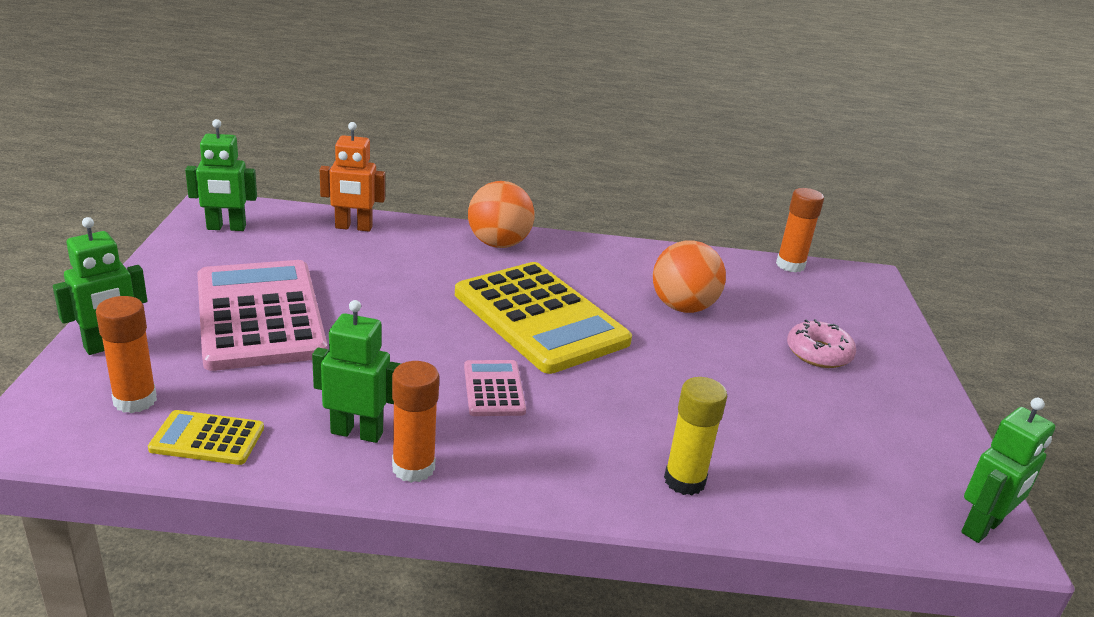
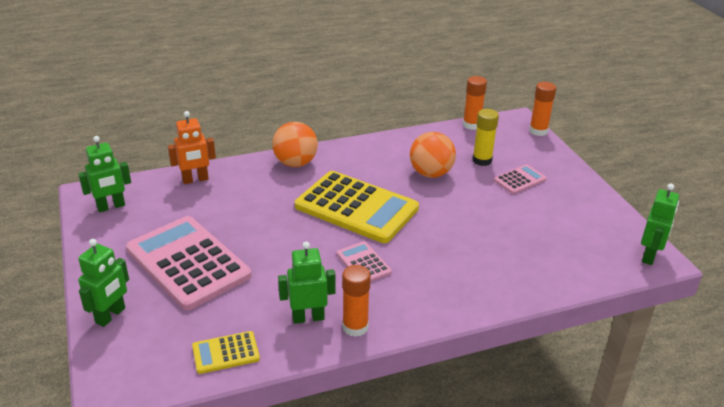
camera: 20 degrees left, 5 degrees up
(135, 400) = (160, 345): orange glue stick -> orange glue stick (538, 131)
(684, 481) = (498, 282): yellow glue stick -> yellow glue stick (482, 160)
(818, 353) = (520, 180): pink donut -> pink calculator

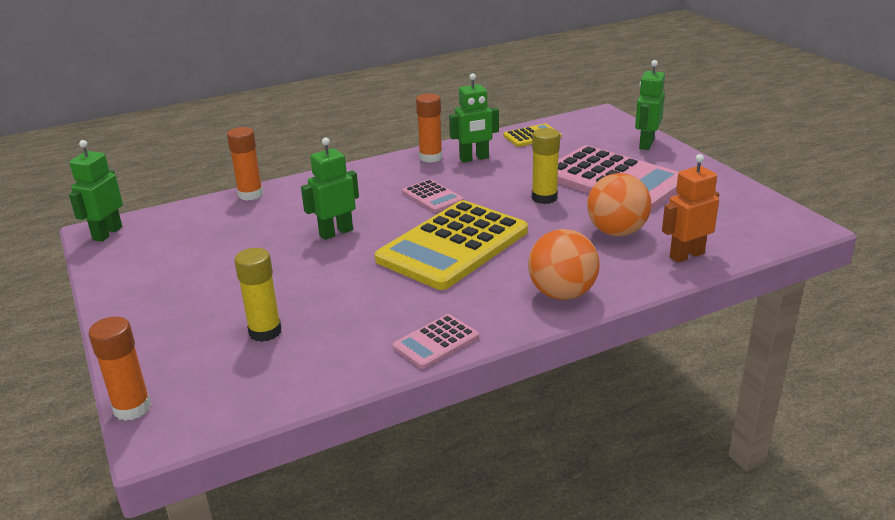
camera: 175 degrees right, 5 degrees down
(111, 207) = (755, 215): green robot -> green robot (336, 232)
(264, 248) = (544, 198): none -> yellow glue stick
(356, 207) = (453, 245): yellow calculator -> yellow calculator turned 75 degrees counterclockwise
(431, 173) = (352, 301): orange ball -> orange ball (616, 232)
(471, 125) = (261, 407): orange glue stick -> orange glue stick (250, 194)
(520, 180) = (217, 306): pink calculator -> pink calculator (436, 342)

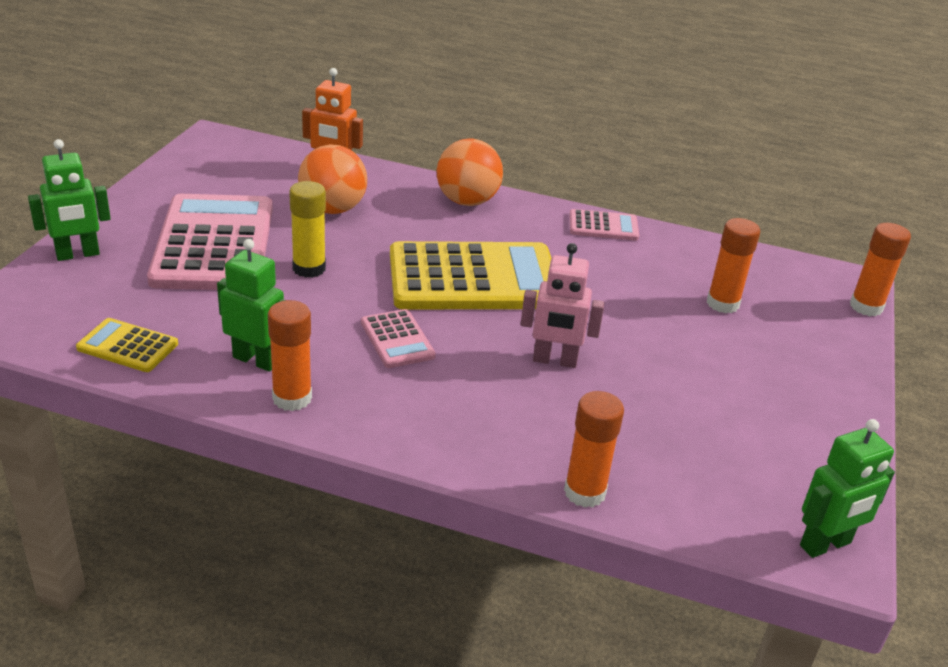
camera: 140 degrees left, 5 degrees up
(265, 332) = (722, 303): yellow glue stick -> orange glue stick
(336, 232) = (554, 361): green robot -> pink robot
(432, 197) = (397, 339): pink calculator -> pink calculator turned 150 degrees clockwise

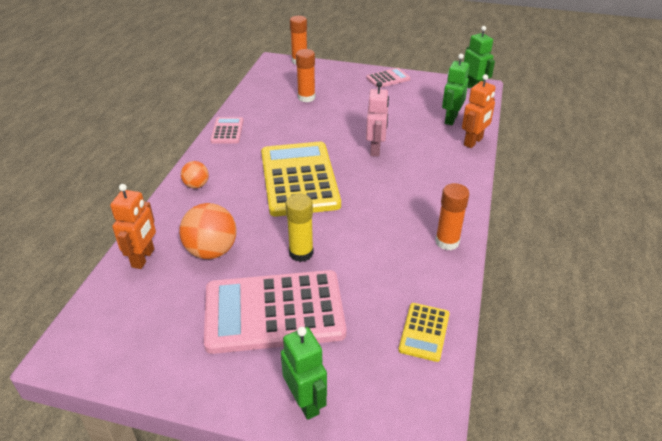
camera: 90 degrees left, 5 degrees up
(256, 360) = (416, 263): green robot -> green robot (450, 119)
(397, 339) = (374, 205): pink calculator -> pink calculator (388, 78)
(467, 201) = (196, 185): orange ball -> orange ball, size x0.56
(584, 492) = (473, 142): orange glue stick -> orange robot

